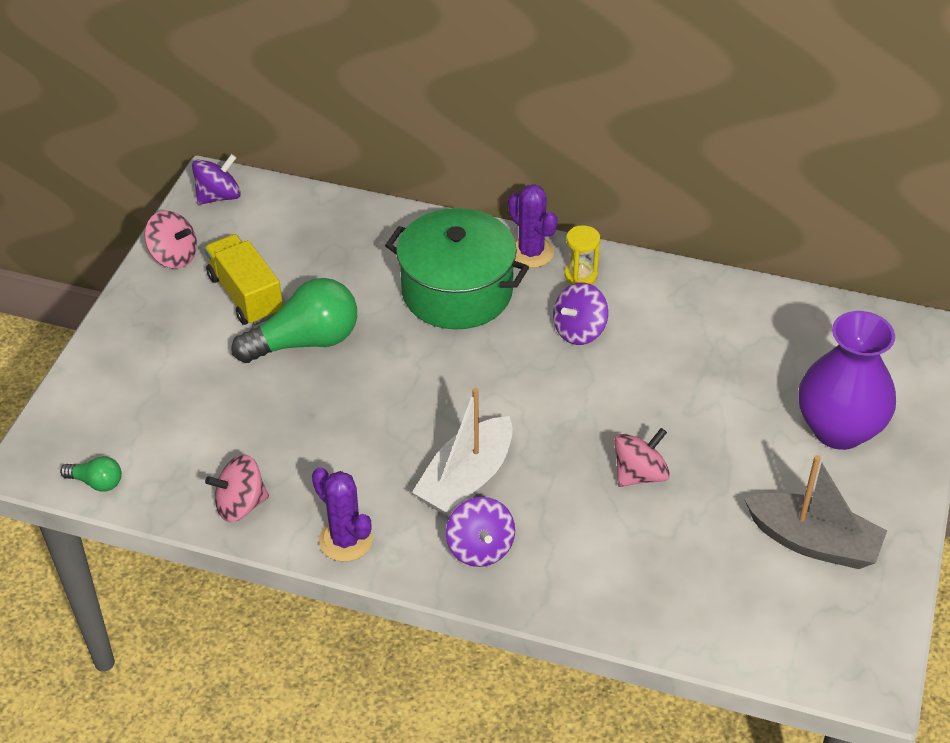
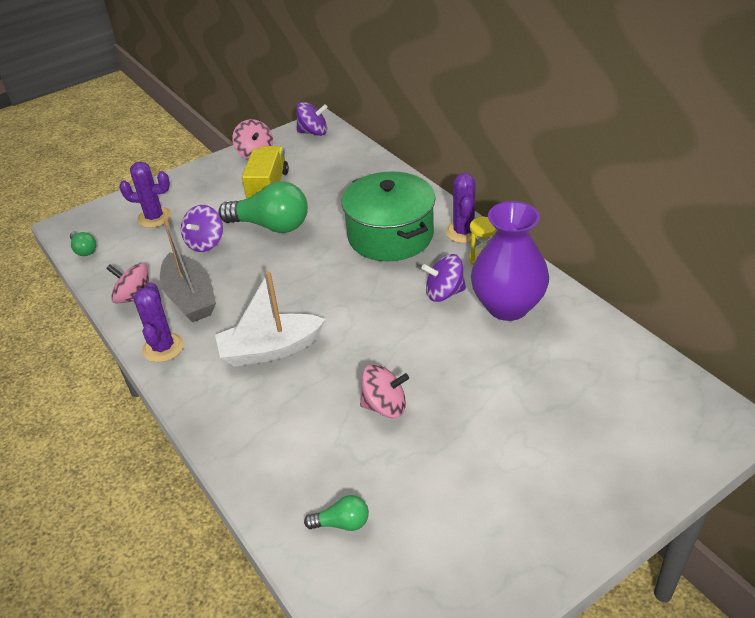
camera: 40 degrees right, 5 degrees down
(141, 399) = (154, 218): none -> purple cactus
(480, 548) = (231, 396): purple spinning top -> purple spinning top (205, 243)
(711, 598) = (342, 523): none -> green light bulb
(813, 542) = (464, 530): grey boat -> grey boat (190, 298)
(838, 429) = (573, 455): purple vase -> purple vase (507, 306)

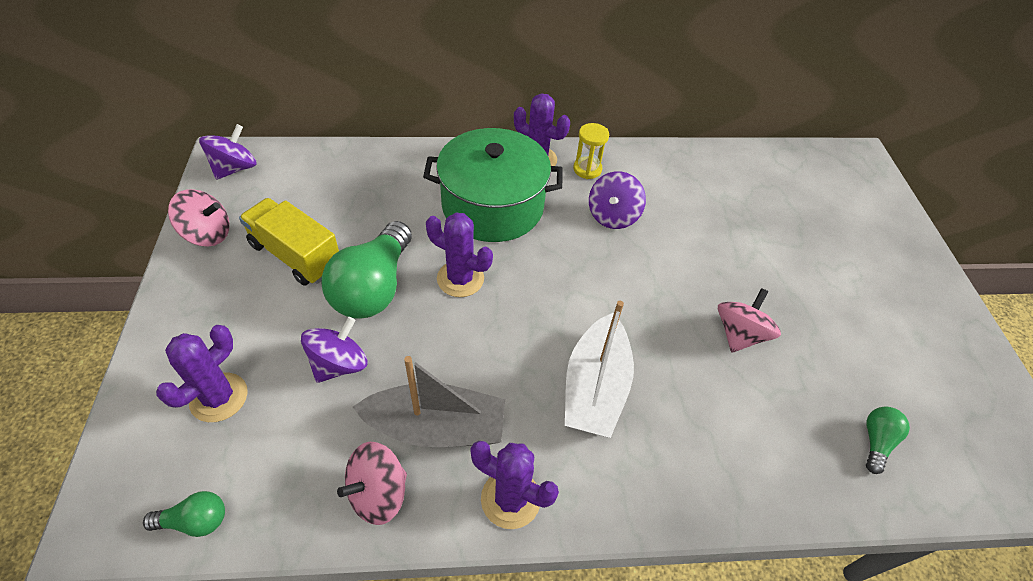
camera: 65 degrees left, 10 degrees up
(205, 243) = (339, 364): purple spinning top -> purple spinning top turned 105 degrees counterclockwise
(271, 226) = (374, 287): green light bulb -> green light bulb turned 150 degrees clockwise
(309, 253) = (460, 279): none -> purple cactus
(507, 306) = (662, 189): purple vase -> none

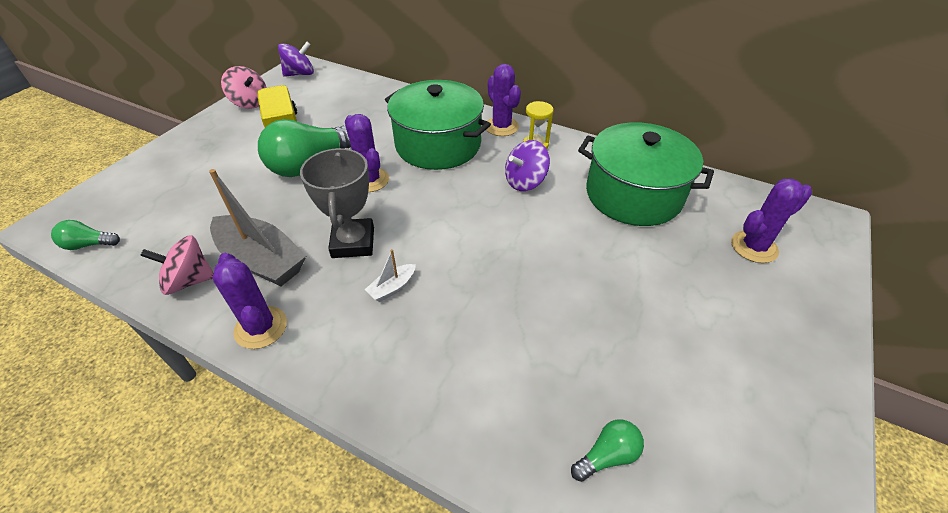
camera: 35 degrees right, 5 degrees down
(195, 521) = (89, 245): green light bulb -> green light bulb turned 150 degrees clockwise
(219, 397) = (166, 188): purple cactus -> purple cactus (754, 247)
(339, 364) = (245, 198): purple spinning top -> none
(512, 359) = (353, 242): none -> grey trophy
(595, 388) = (392, 288): white boat -> white boat, size x0.45
(712, 191) = (633, 195): none -> green pot
(739, 334) = (553, 306): pink spinning top -> none

